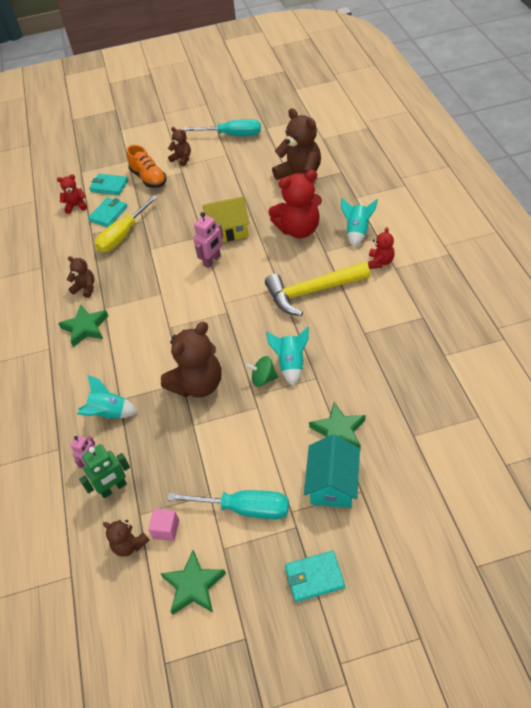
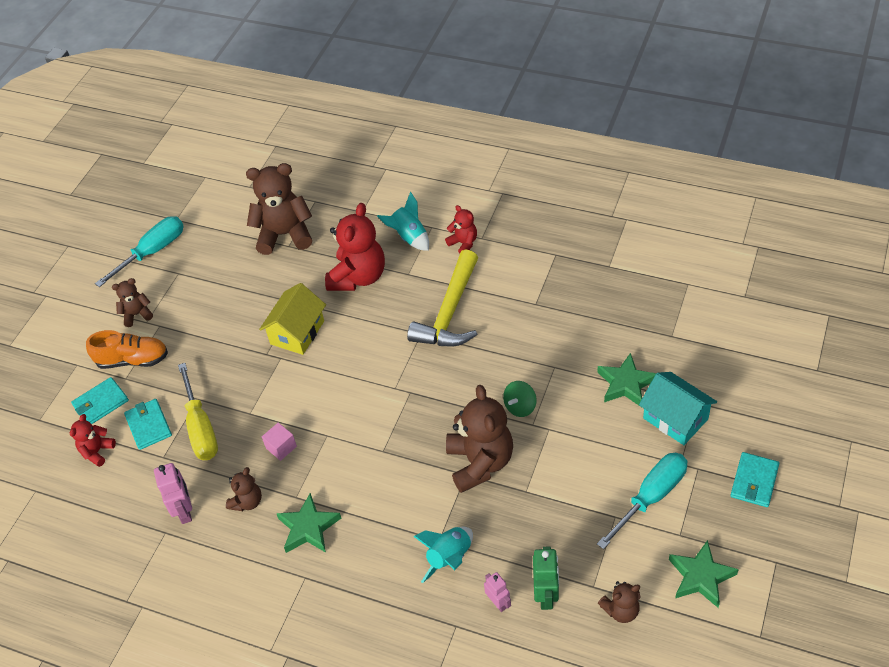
camera: 55 degrees left, 0 degrees up
(85, 288) = (247, 502): brown teddy bear -> brown teddy bear turned 150 degrees clockwise
(166, 529) = (626, 571): pink cube -> pink cube (281, 447)
(212, 261) = (326, 368): pink robot -> pink robot (184, 511)
(291, 364) = (522, 377): turquoise rocket -> none

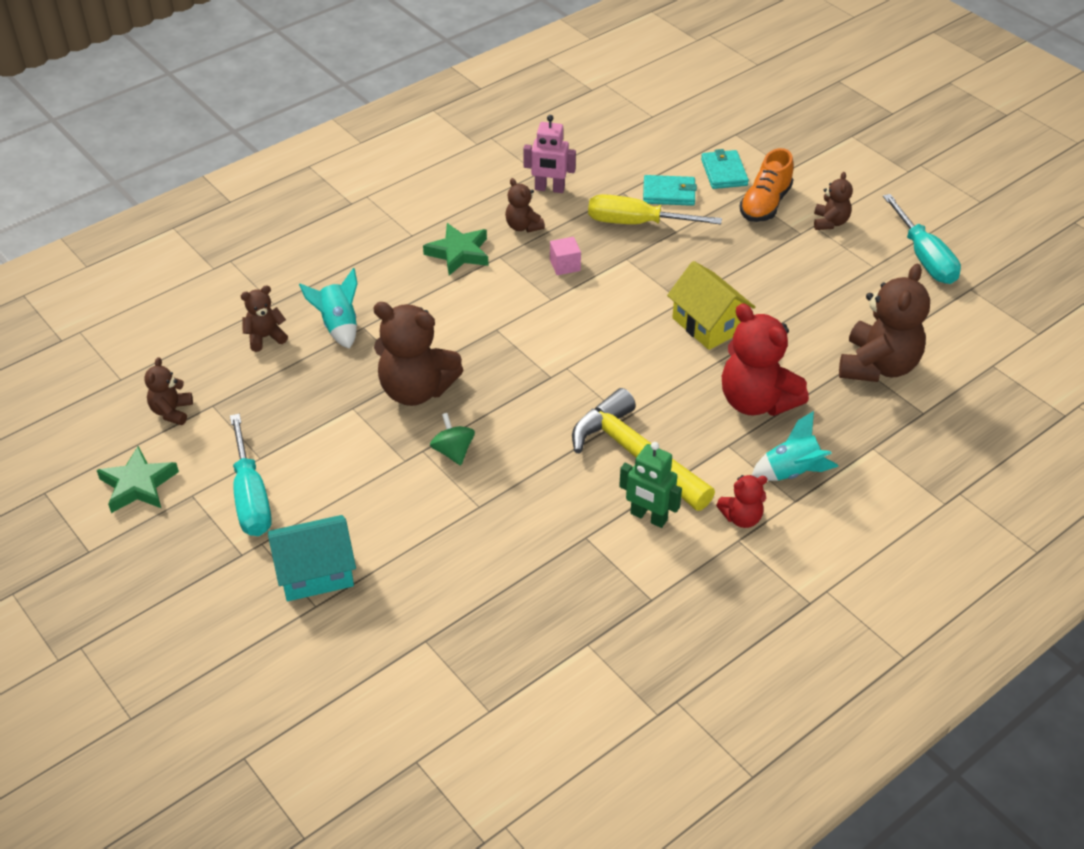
camera: 115 degrees right, 5 degrees down
(97, 451) = (665, 157): red teddy bear -> none
(498, 602) = (265, 337): pink robot -> brown teddy bear
(546, 595) = (238, 370): green robot -> green robot (648, 517)
(626, 384) = (399, 556): green star -> none
(754, 481) = (180, 592): turquoise wallet -> none

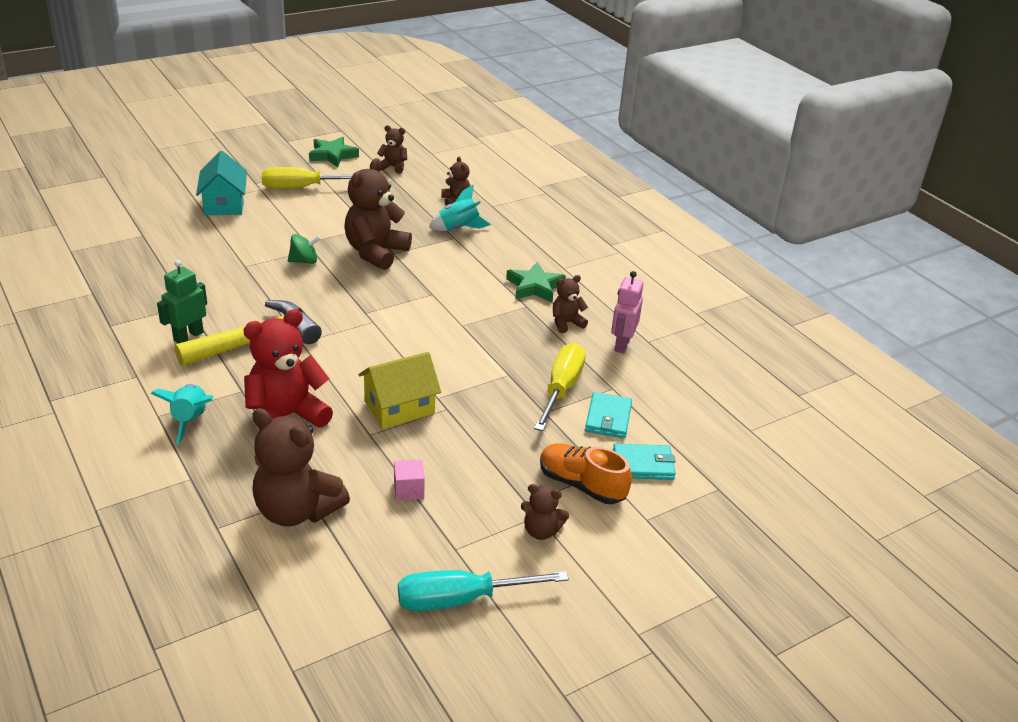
camera: 95 degrees right, 10 degrees down
(251, 496) = (302, 188): turquoise screwdriver -> yellow screwdriver
(565, 265) = (506, 338): pink cube -> pink cube (409, 490)
(741, 518) = (158, 382): red teddy bear -> none

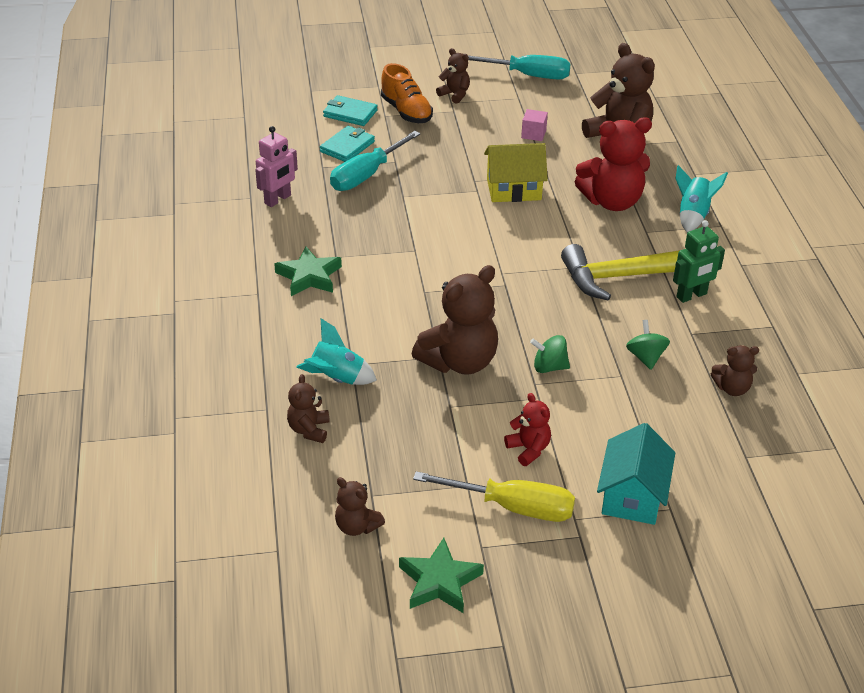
camera: 155 degrees left, 5 degrees up
(226, 281) = (645, 357): none -> green spinning top
(302, 214) = (528, 449): none -> red teddy bear
(561, 389) = (367, 175): yellow screwdriver -> turquoise screwdriver
(566, 323) = (311, 230): brown teddy bear -> brown teddy bear (732, 388)

